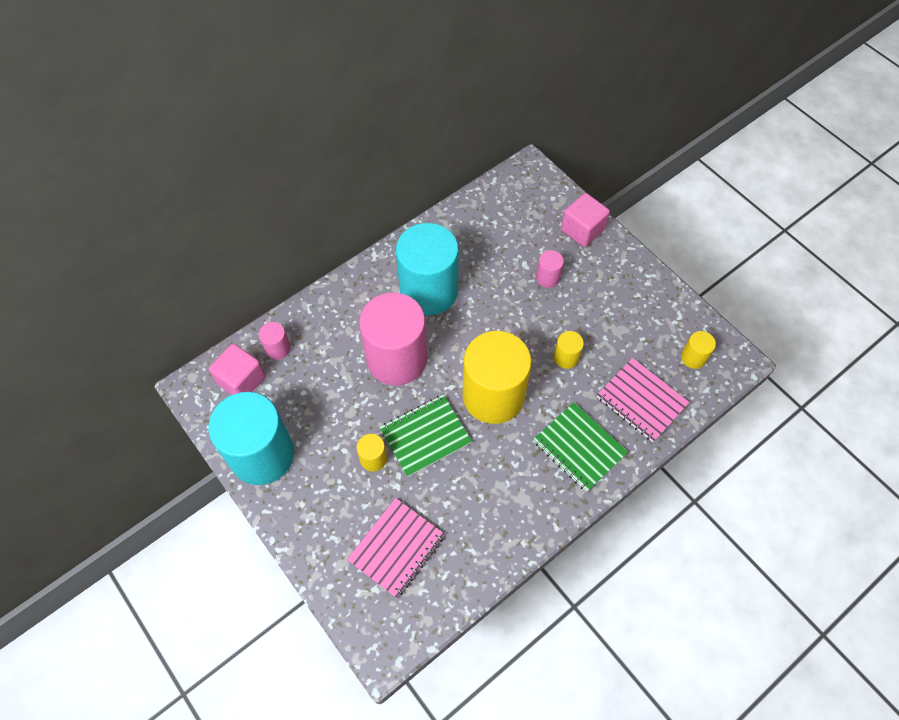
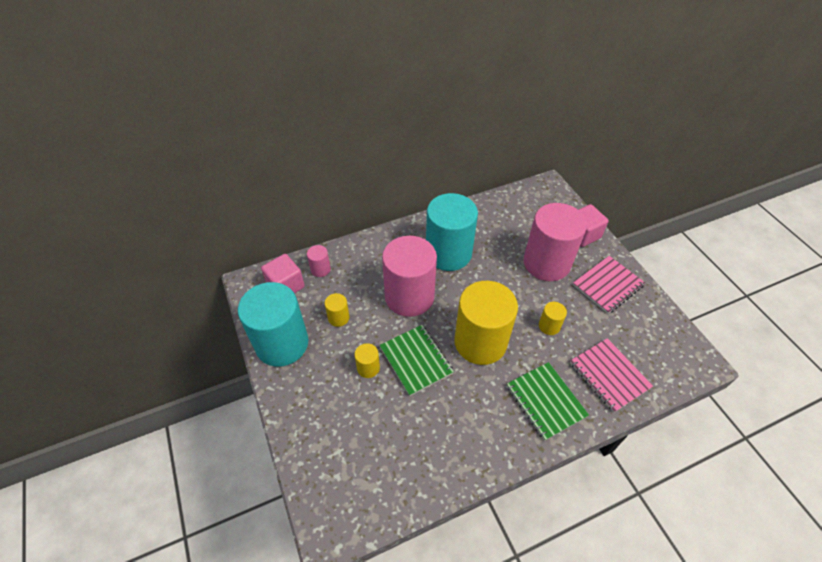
camera: 15 degrees right, 10 degrees down
(396, 548) = (365, 446): pink notebook -> pink notebook (607, 285)
(425, 436) = (416, 360): green notebook -> green notebook turned 75 degrees clockwise
(547, 278) = (546, 263): pink cylinder -> pink cylinder, size x2.38
(693, 357) = (662, 351): yellow cylinder -> yellow cylinder (338, 318)

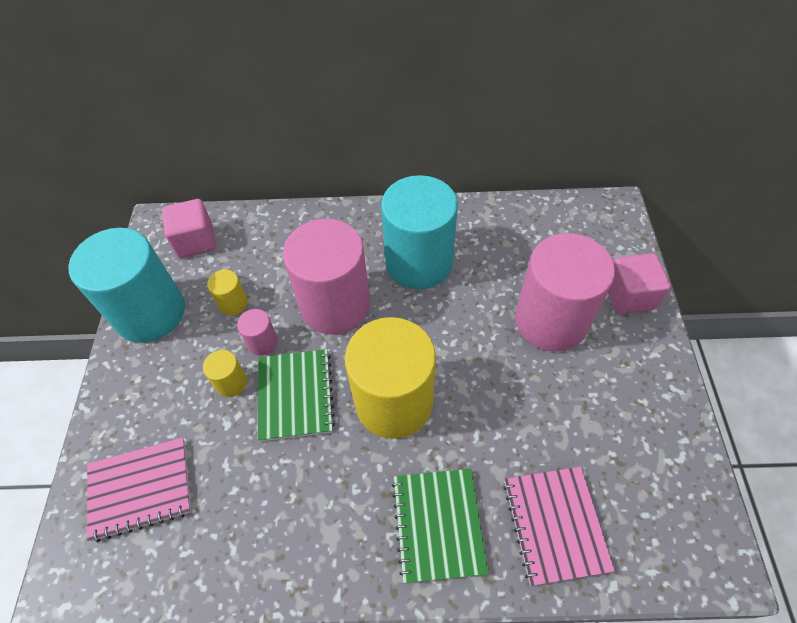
camera: 25 degrees right, 5 degrees up
(320, 269) = (247, 233): pink cylinder -> pink cylinder (262, 342)
(549, 326) = (504, 415): yellow cylinder -> none
(607, 285) = (627, 385): pink notebook -> pink notebook (140, 489)

